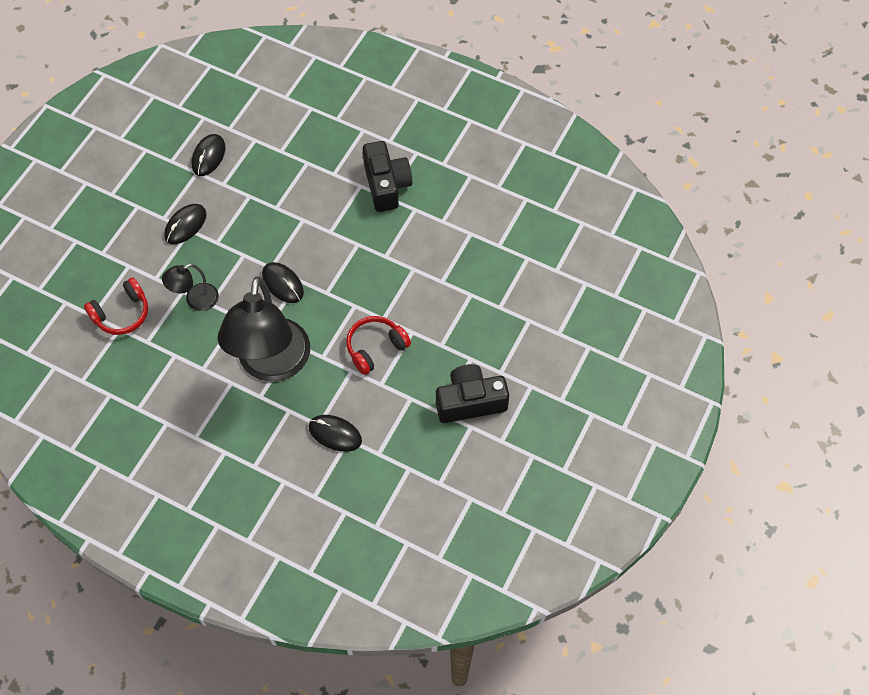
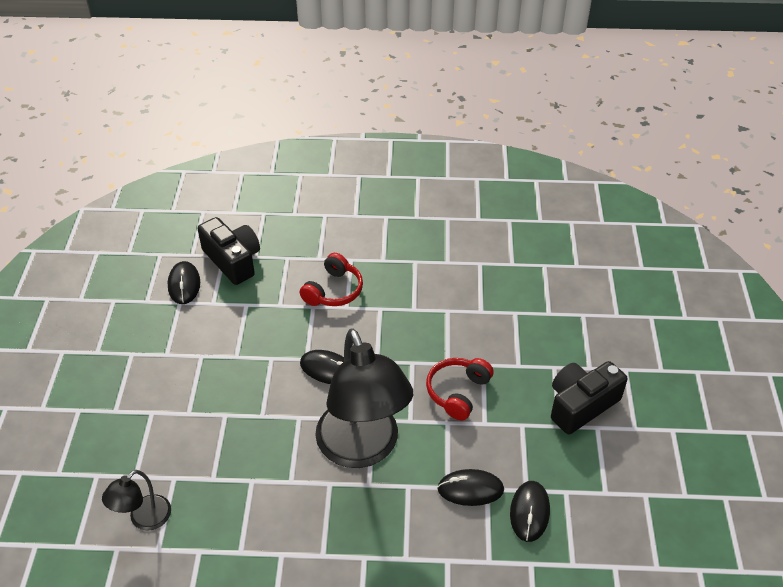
camera: 25 degrees left, 15 degrees down
(122, 314) = (169, 462): red headphones -> red headphones (334, 291)
(185, 225) = (194, 352): black mouse -> black mouse (529, 512)
(195, 300) = (244, 418): black lamp -> black lamp (144, 519)
(386, 185) = (375, 250): black camera -> black camera (233, 260)

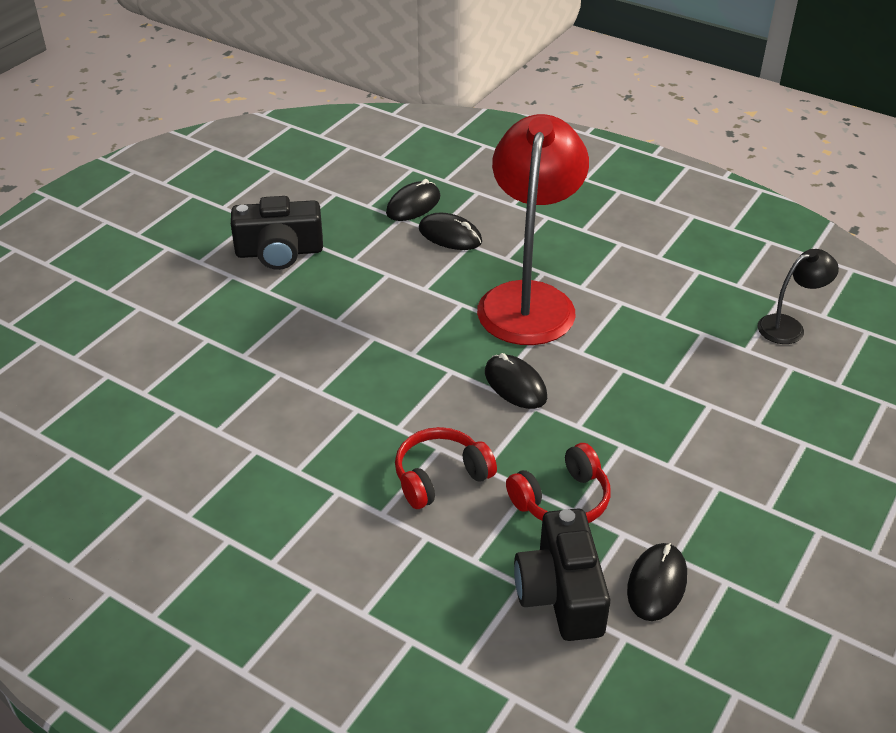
camera: 150 degrees left, 5 degrees down
(363, 449) = (529, 299): black lamp -> red lamp
(457, 392) = (389, 307): red headphones -> red headphones (562, 500)

